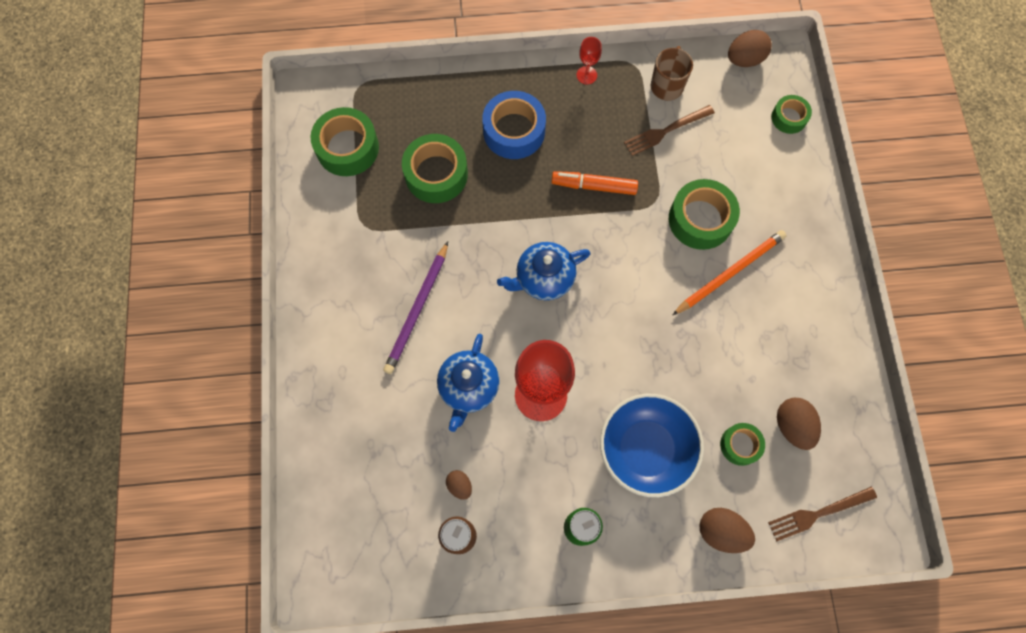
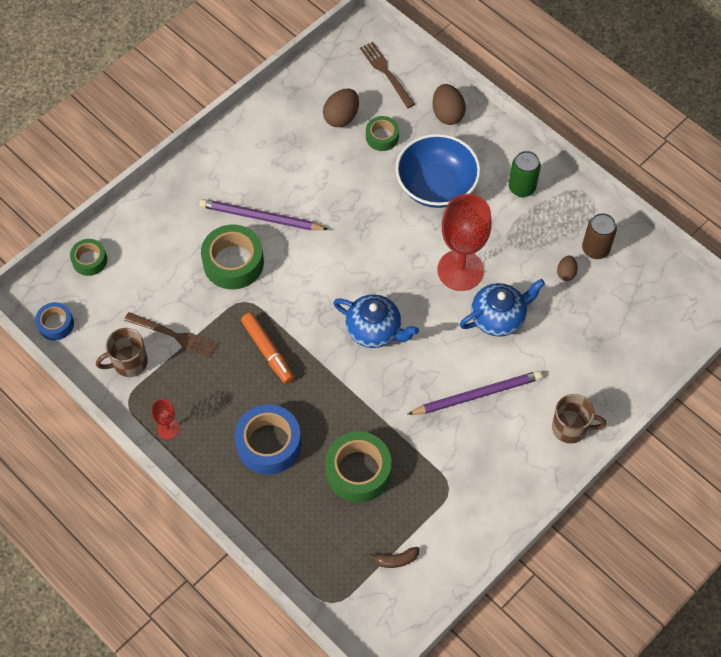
camera: 130 degrees left, 10 degrees down
(324, 357) = (570, 428): none -> brown mug
(347, 148) = (396, 560): green tape -> brown banana
(729, 273) = (261, 218): orange pencil -> purple pencil
(744, 59) = (56, 324): brown egg -> blue tape
(818, 513) = (386, 72): brown fork -> brown fork turned 150 degrees counterclockwise

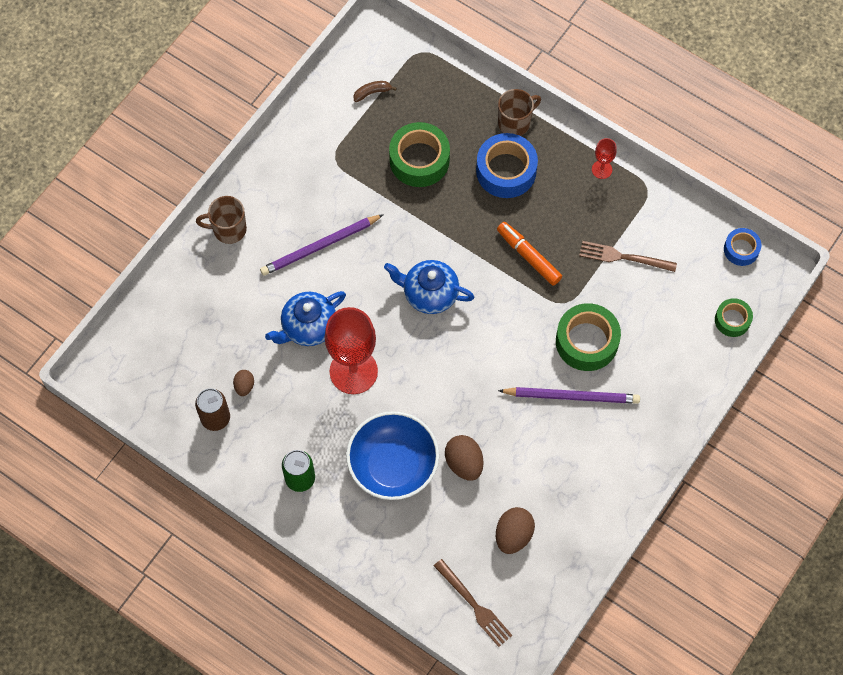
camera: 170 degrees right, 5 degrees up
(129, 363) = (657, 224): brown mug -> brown mug (515, 122)
(382, 137) = (463, 517): green tape -> none
(447, 114) = (394, 560): brown egg -> brown egg (464, 463)

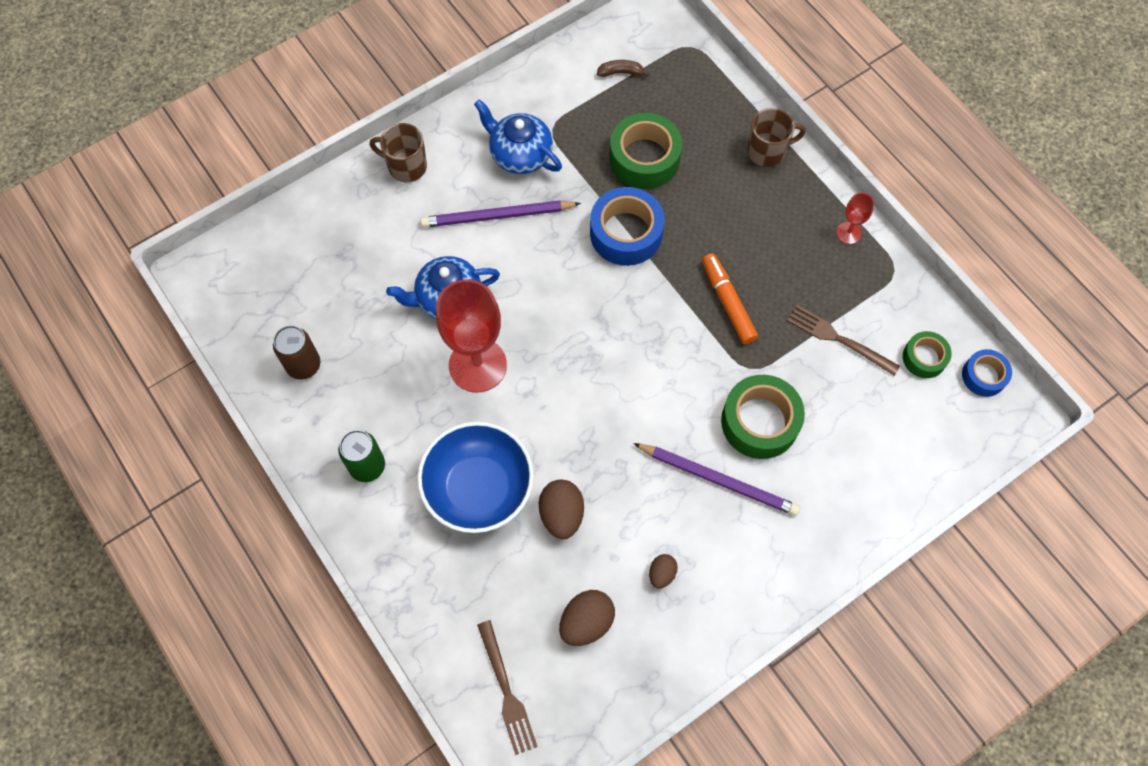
camera: 20 degrees right, 0 degrees up
(244, 386) = (350, 340): brown egg -> brown egg (662, 574)
(429, 294) = (598, 307): blue teapot -> blue teapot (520, 154)
(506, 171) = (737, 200): blue tape -> blue tape (626, 233)
(732, 320) = (945, 455): green tape -> green tape (924, 358)

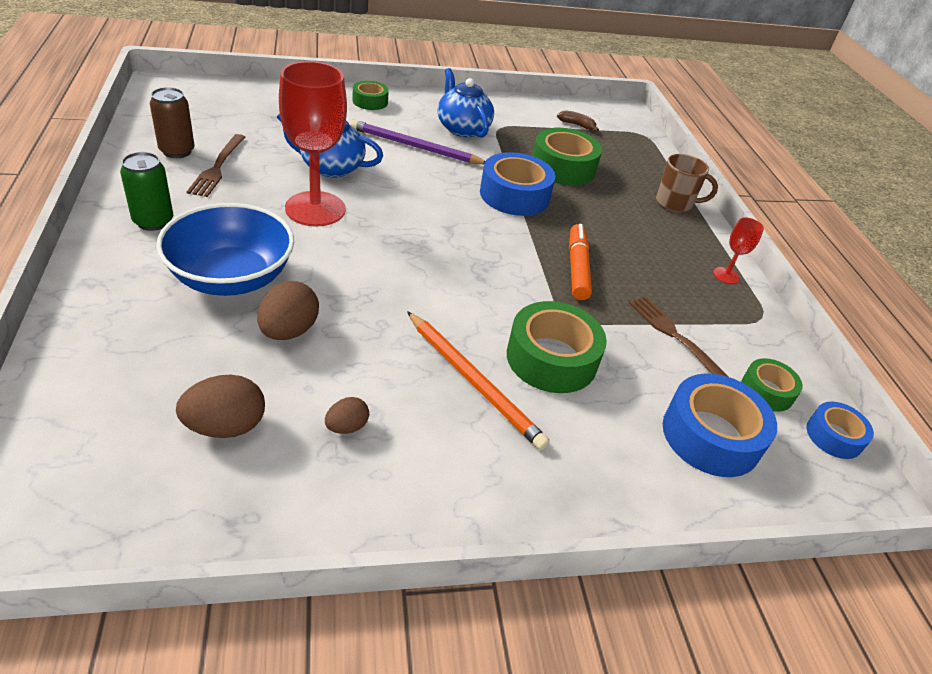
camera: 20 degrees right, 25 degrees down
(406, 166) = (370, 101): brown mug -> green tape
(506, 691) = (76, 442): brown fork -> brown fork (217, 167)
(718, 479) = (473, 381): purple pencil -> orange pencil
(901, 429) = (711, 436): none -> blue tape

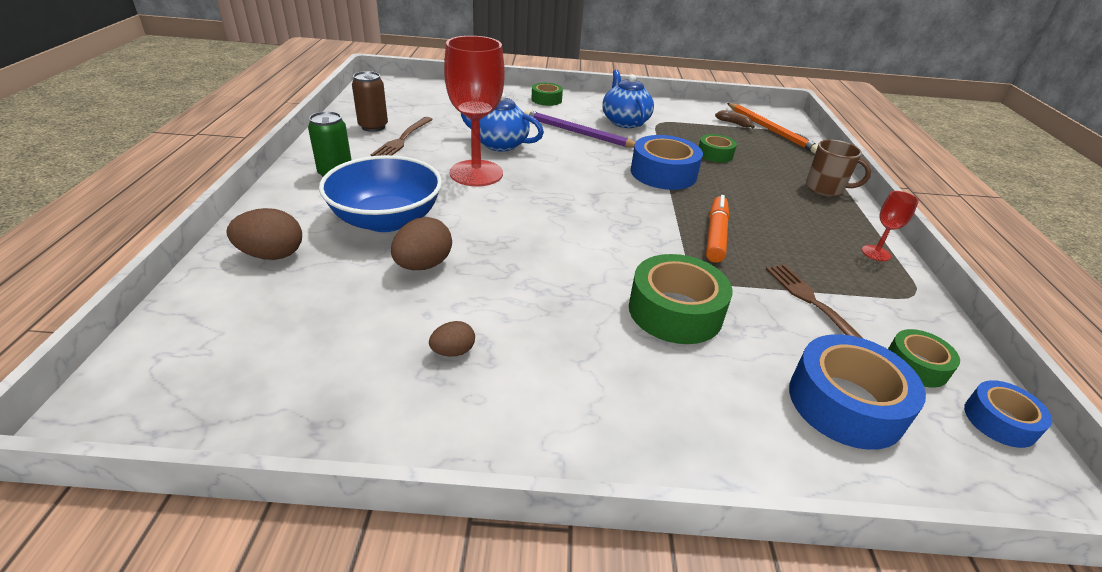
camera: 15 degrees right, 5 degrees down
(226, 426) = (339, 339): brown egg -> brown egg (272, 255)
(473, 381) = (589, 323): orange pencil -> orange pencil (770, 130)
(563, 167) = (715, 154): green tape -> green tape, size x0.57

